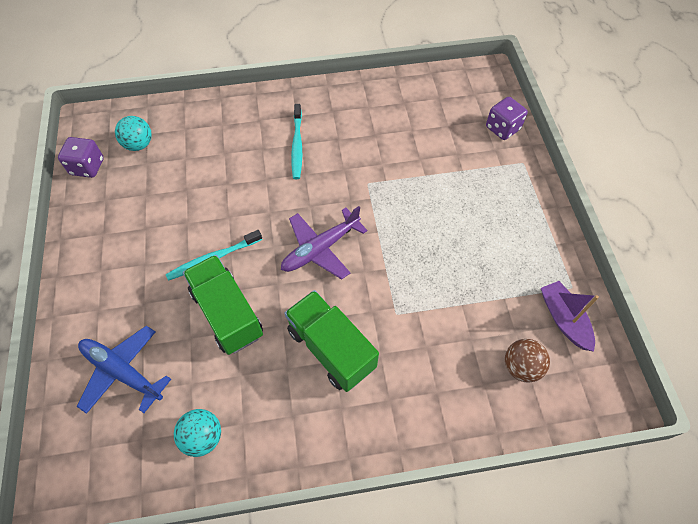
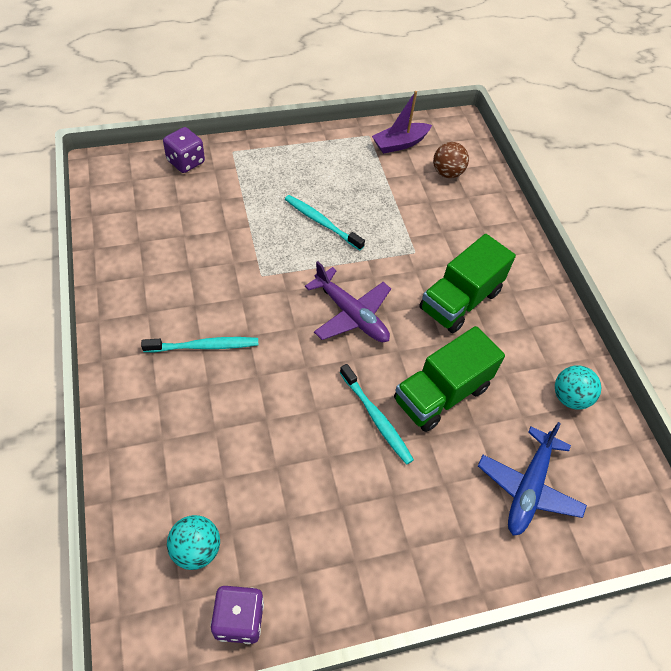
camera: 100 degrees left, 5 degrees down
(433, 232) = (321, 222): none -> turquoise toothbrush

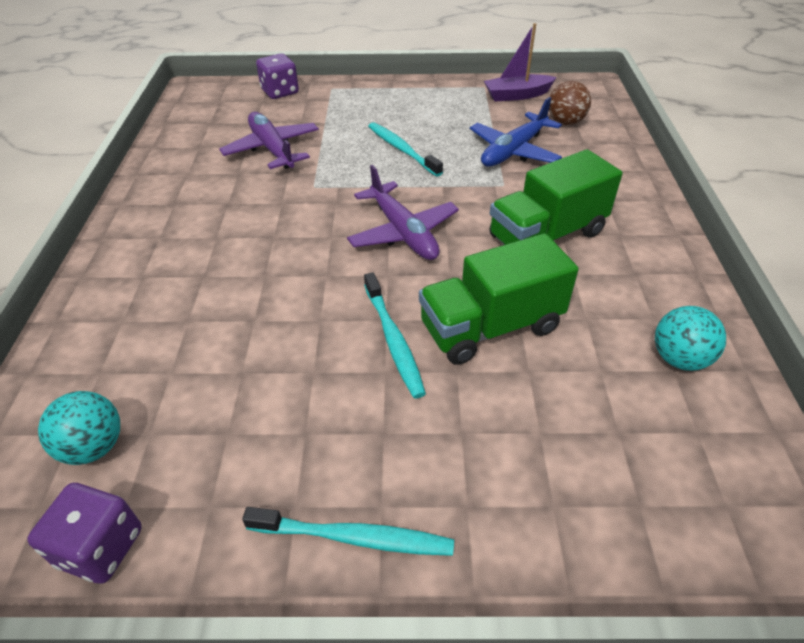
camera: 20 degrees right, 10 degrees down
(204, 346) = (218, 240): turquoise toothbrush -> turquoise toothbrush (355, 537)
(208, 237) = (272, 149): none -> purple plane
(528, 487) = (589, 460): blue plane -> blue plane (514, 151)

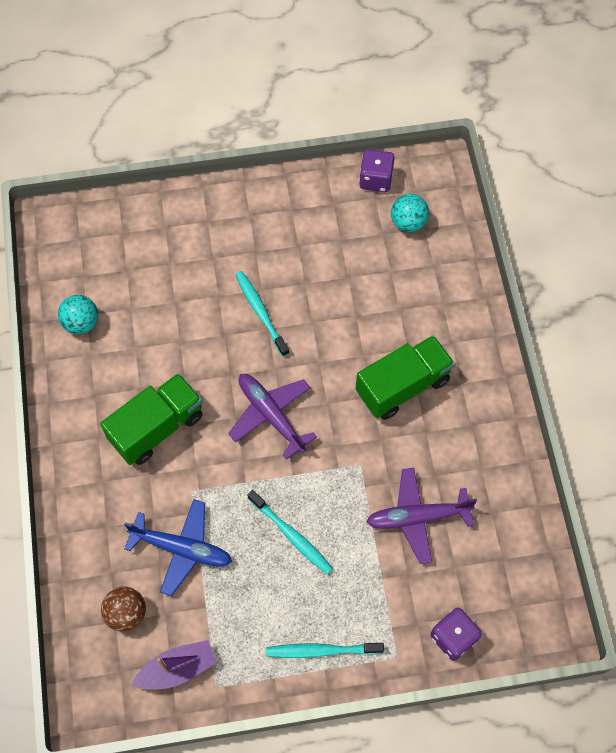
camera: 170 degrees right, 20 degrees up
(272, 149) = (418, 517): purple plane -> purple plane turned 120 degrees clockwise
(355, 537) = (259, 200): turquoise toothbrush -> turquoise toothbrush (321, 650)
(491, 327) = (199, 331): green truck -> green truck (402, 386)
(514, 151) = (181, 548): blue plane -> blue plane turned 75 degrees clockwise

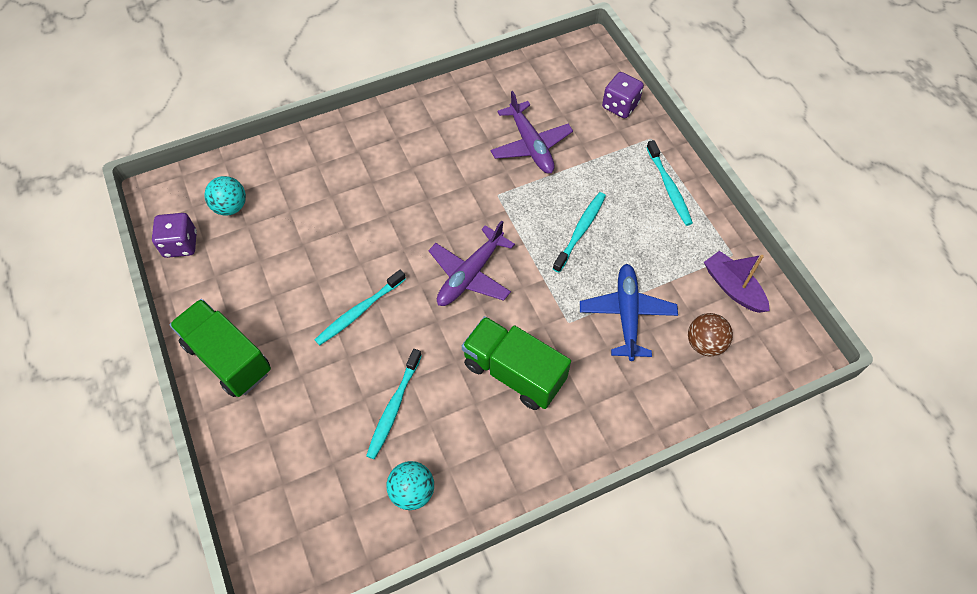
camera: 105 degrees left, 5 degrees down
(158, 323) = (393, 408): none -> turquoise toothbrush
(402, 386) = (411, 178): green truck -> green truck (228, 358)

